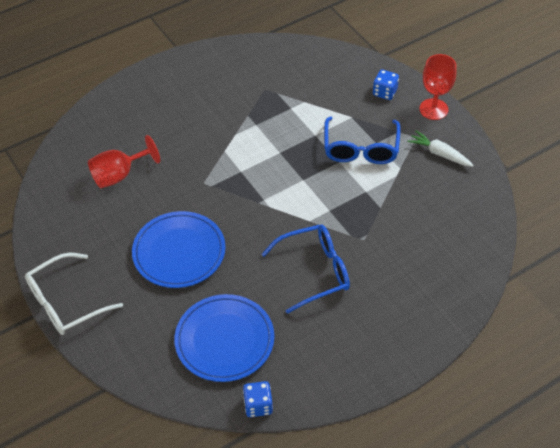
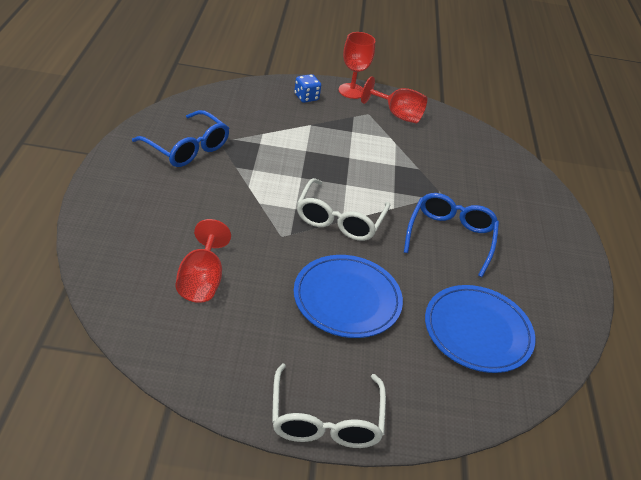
camera: 60 degrees left, 10 degrees down
(257, 200) = (339, 220): none -> white glasses
(258, 405) = (565, 353): blue dice -> none
(361, 149) = (349, 141): blue glasses -> blue glasses (187, 148)
(439, 154) = (397, 115): white carrot -> red goblet

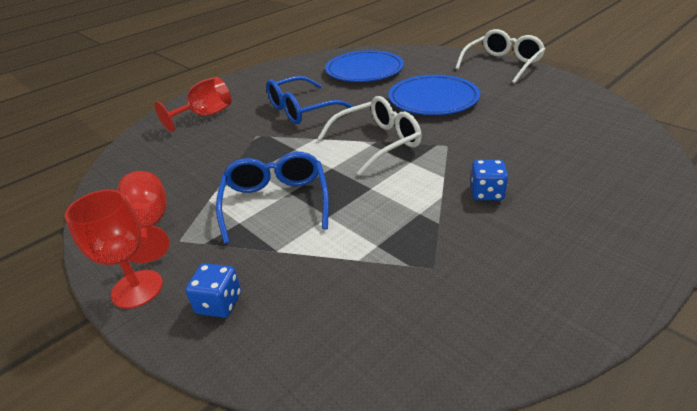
camera: 130 degrees left, 5 degrees down
(187, 148) = (490, 271): blue glasses -> blue glasses (276, 202)
(201, 281) = (548, 134): red goblet -> red goblet (205, 115)
(219, 198) = (486, 193): none -> blue dice

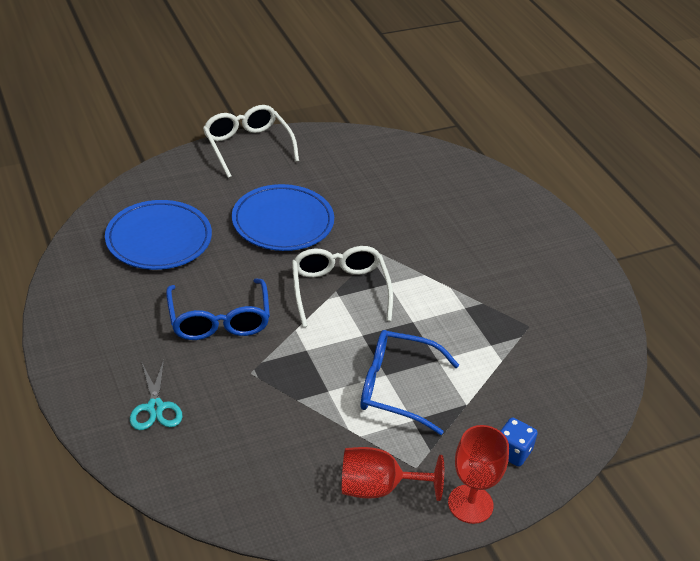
camera: 75 degrees left, 5 degrees up
(205, 115) = (155, 407): red goblet -> turquoise scissors
(486, 193) = (461, 263): blue dice -> none

